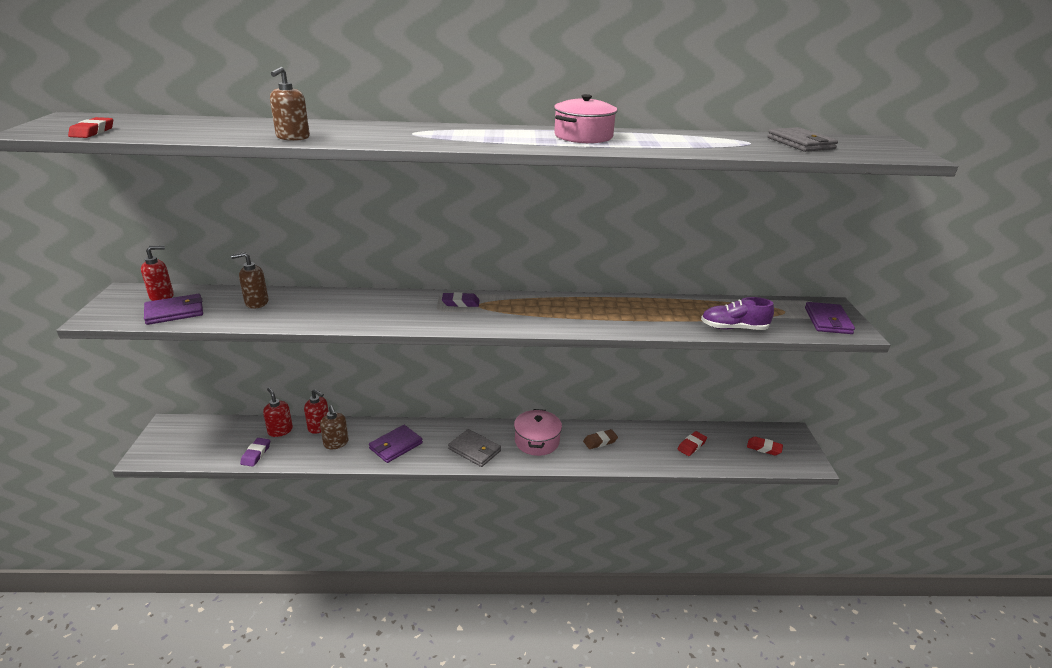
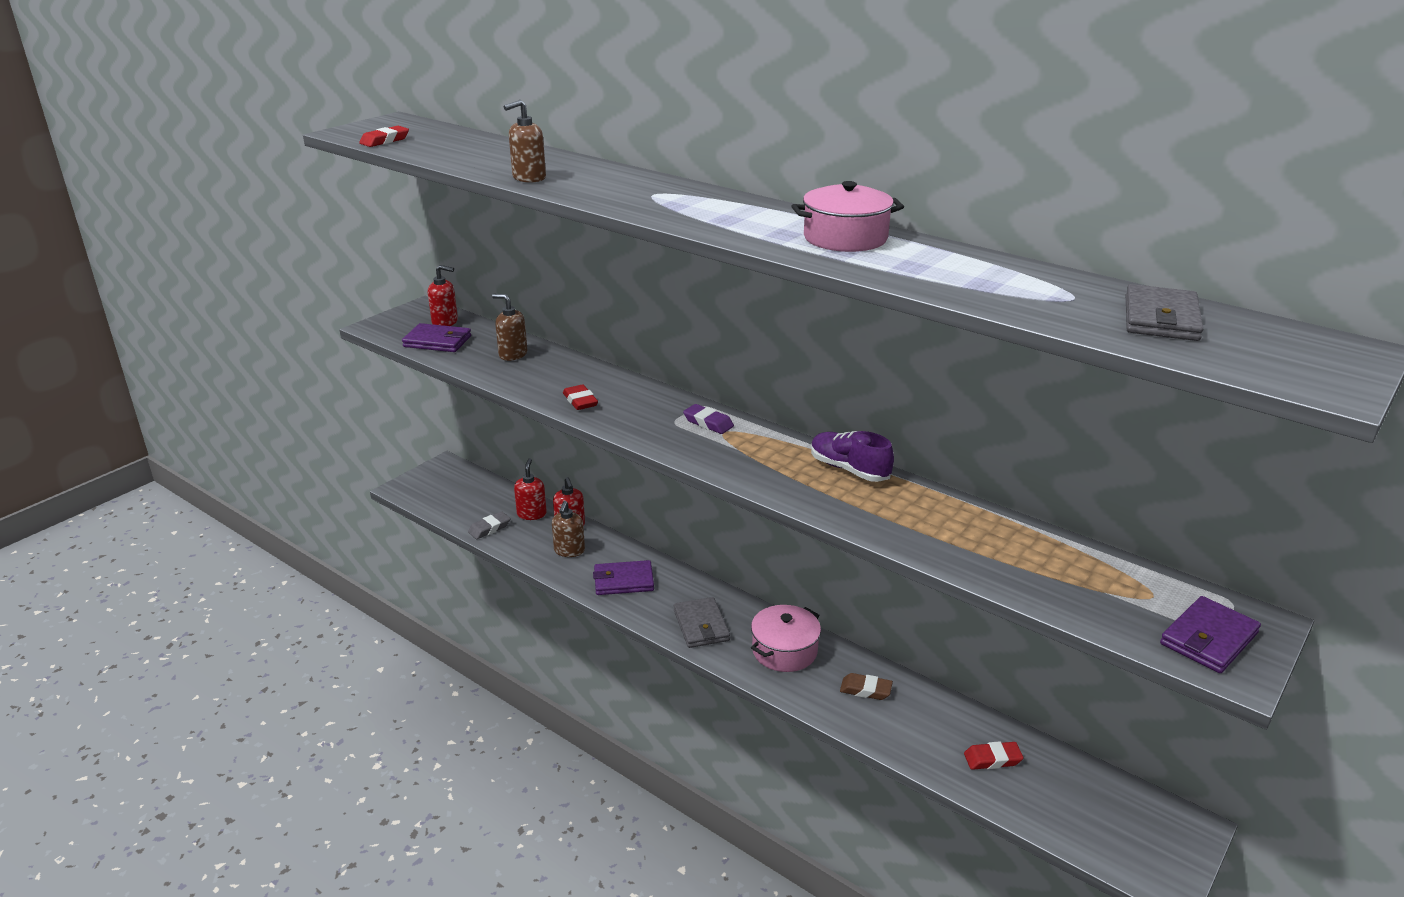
camera: 40 degrees right, 0 degrees up
(256, 454) = (489, 528): purple eraser -> grey eraser
(733, 328) = (1023, 585): purple shoe -> purple shoe (849, 469)
(764, 448) = (1109, 821): red eraser -> red eraser (580, 401)

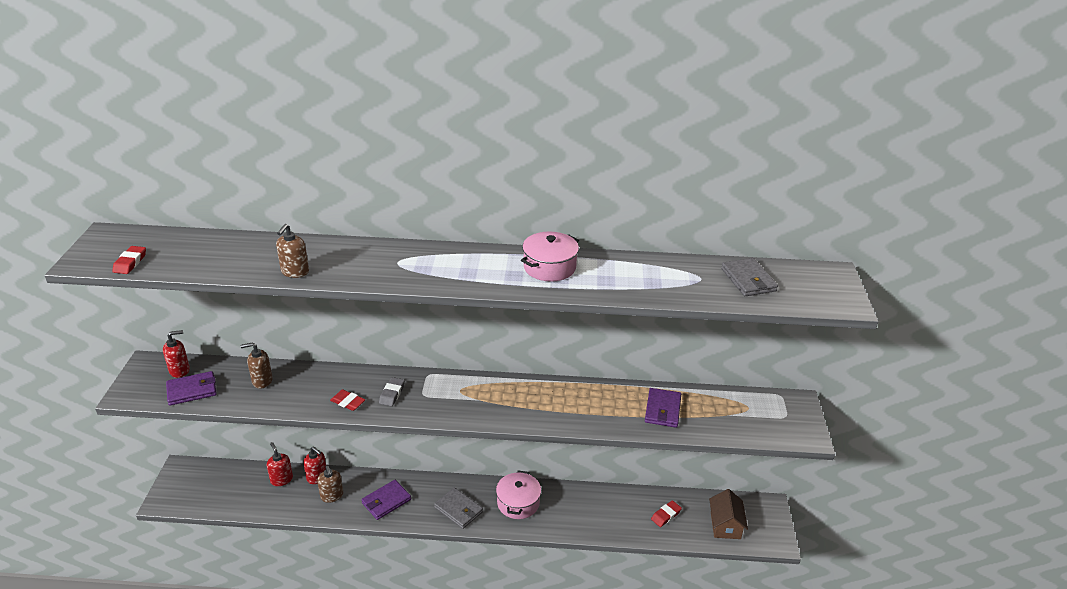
camera: 35 degrees left, 5 degrees up
(489, 528) = (260, 504): grey eraser -> grey eraser (392, 394)
(708, 423) = (444, 387): purple eraser -> none
(849, 469) = (552, 388): purple shoe -> none
(865, 690) = (578, 506): brown eraser -> none
(1085, 816) = (725, 525): none -> brown house
(1208, 639) = (786, 422): purple wallet -> purple wallet (662, 410)

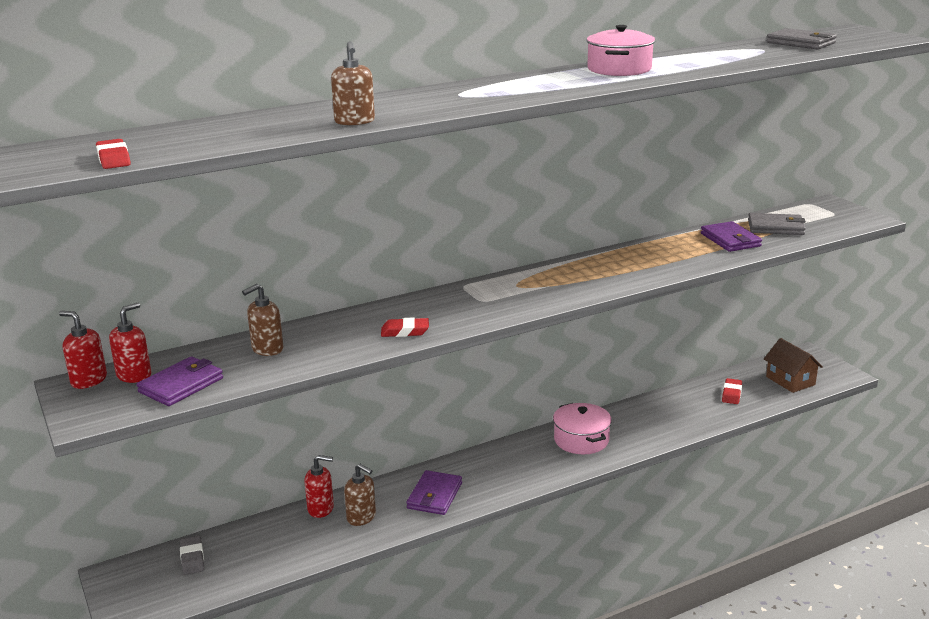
camera: 30 degrees left, 10 degrees down
(281, 479) = (276, 529): red soap dispenser -> red soap dispenser (88, 380)
(392, 394) = (446, 310): grey eraser -> grey eraser (192, 558)
(458, 510) = (526, 470): grey wallet -> grey wallet (776, 227)

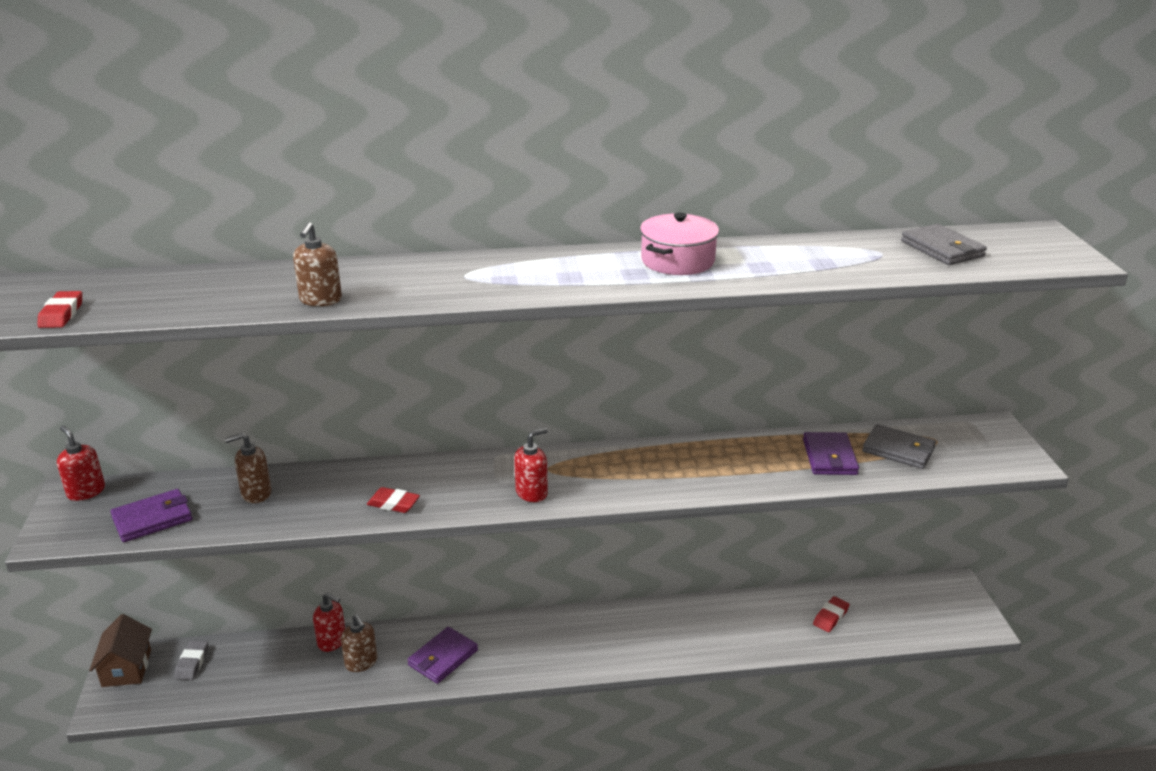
camera: 20 degrees right, 5 degrees up
(134, 375) = (125, 496): red soap dispenser -> red soap dispenser (532, 493)
(581, 440) = (629, 631): pink pot -> none
(790, 381) = (911, 617): brown house -> brown house (127, 668)

